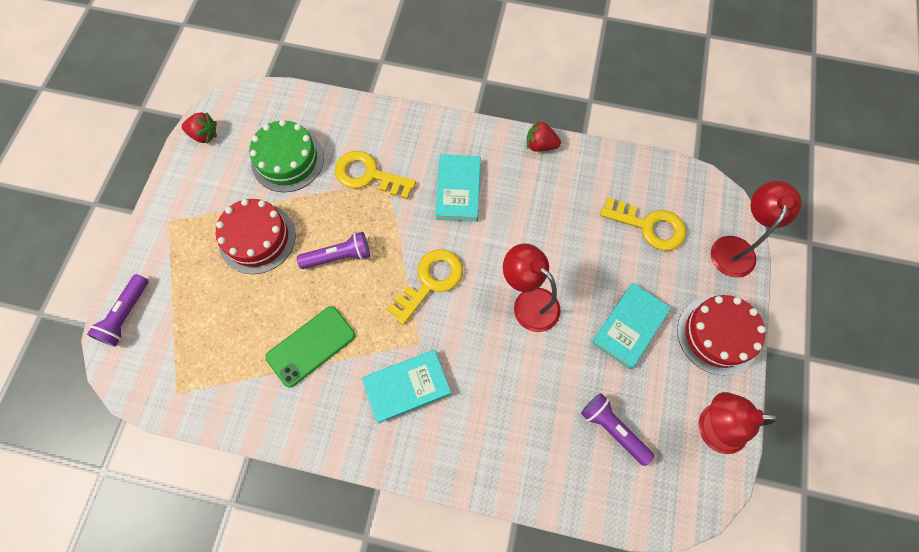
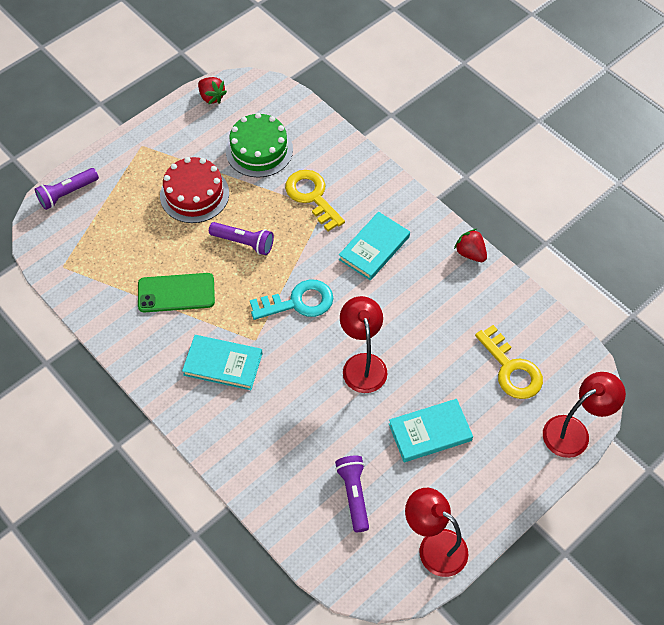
camera: 35 degrees right, 10 degrees down
(430, 281) = (298, 302): yellow key -> turquoise key
(717, 335) = (499, 485): red cake -> none

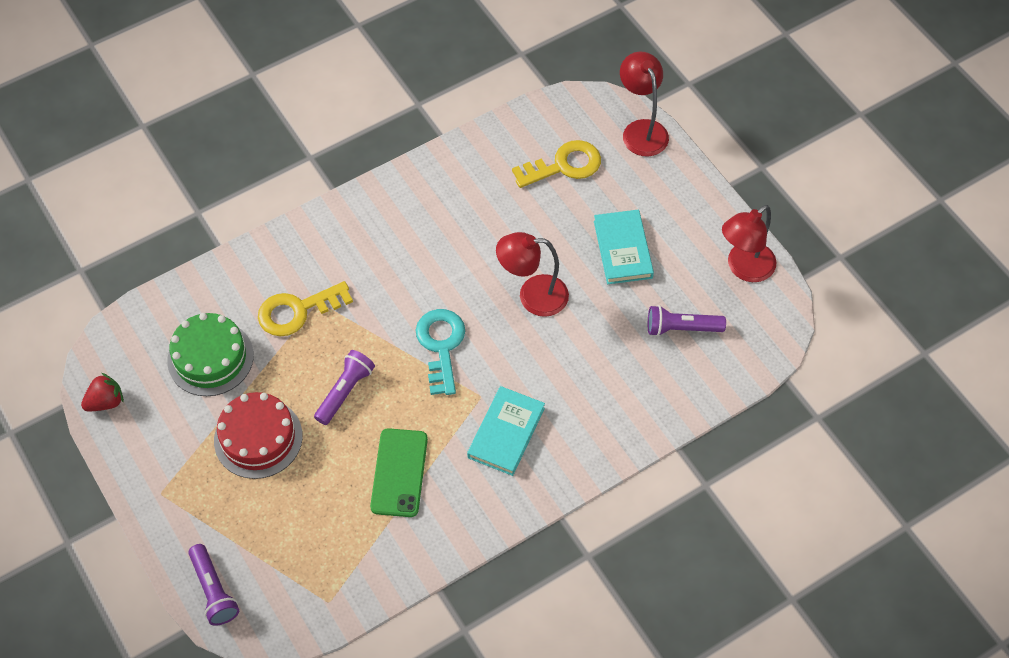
camera: 80 degrees left, 0 degrees up
(374, 248) = (386, 260): turquoise book -> none
(470, 253) = (416, 172): red strawberry -> none

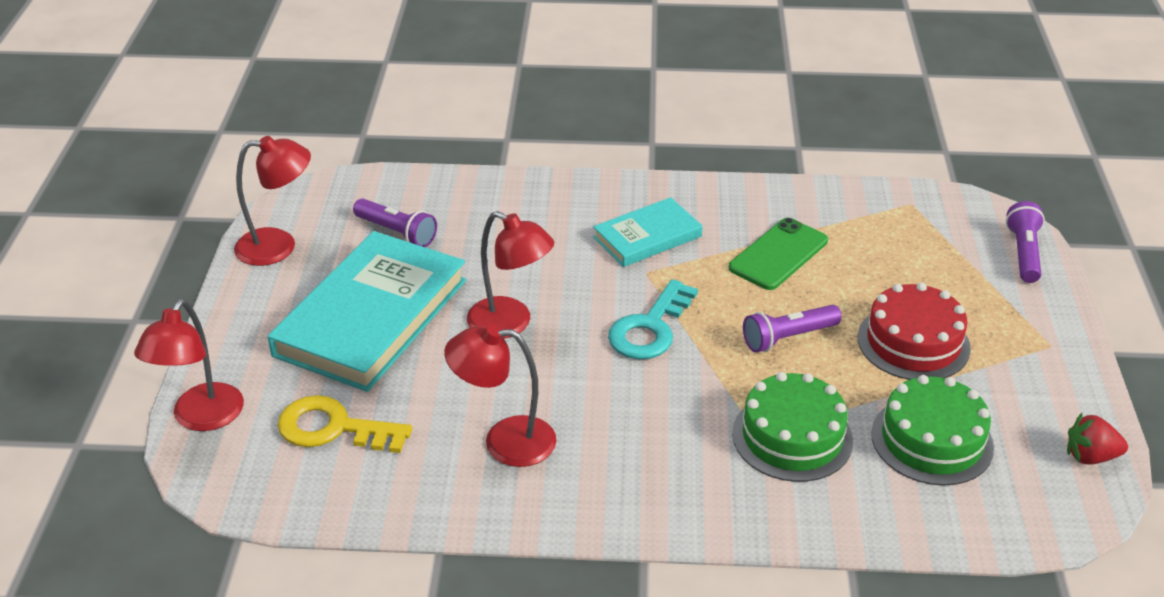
camera: 145 degrees left, 20 degrees down
(297, 311) = (792, 437): yellow key -> green cake
(462, 212) = (504, 441): none -> red lamp
(622, 249) = (371, 317): turquoise book -> turquoise book, size x1.84

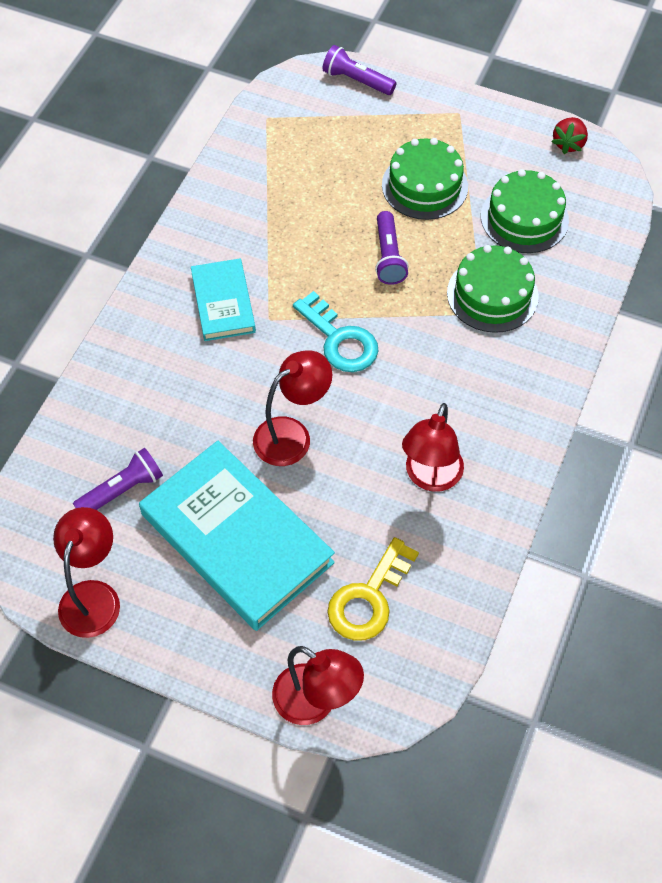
camera: 70 degrees left, 20 degrees up
(778, 254) = (288, 224): green phone -> none
(913, 342) = (424, 186): red cake -> green cake

